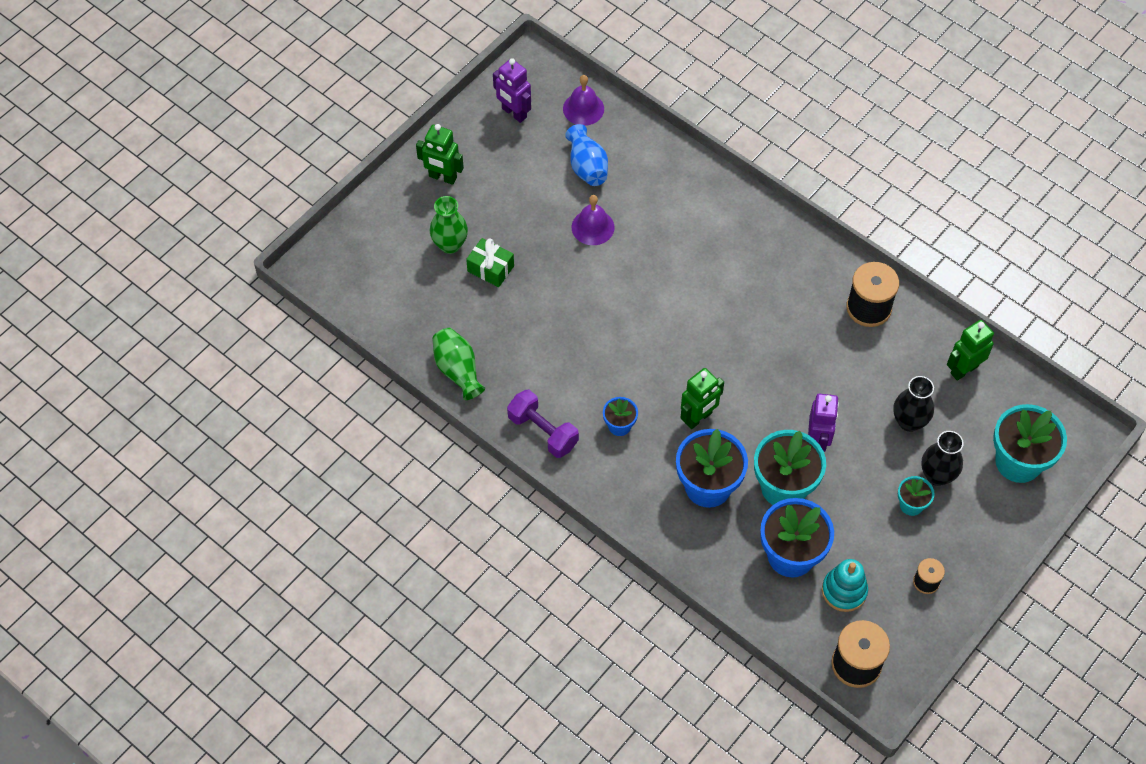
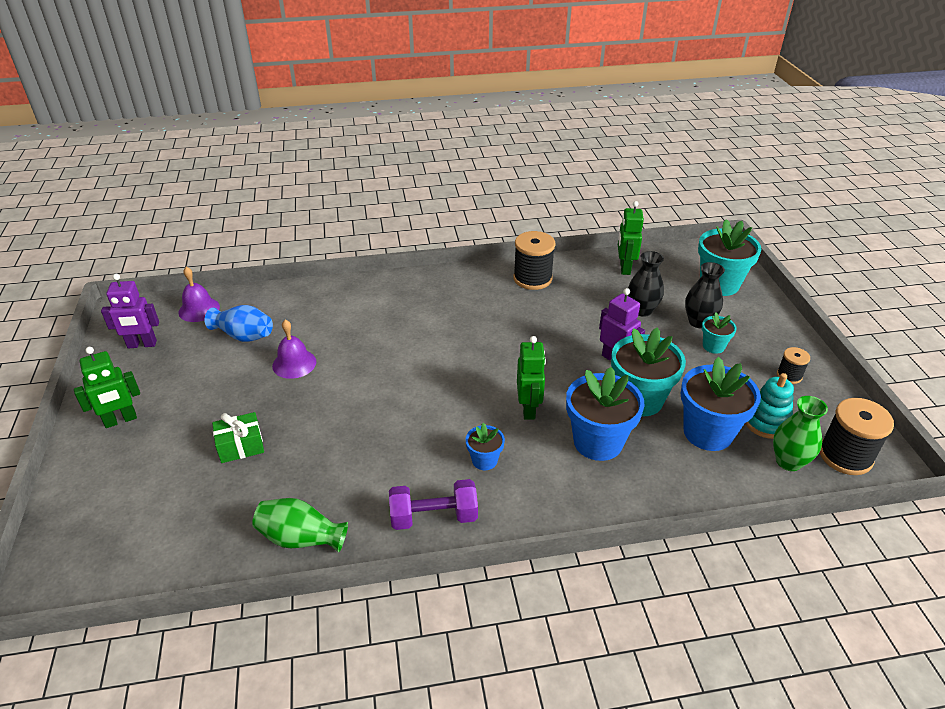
camera: 50 degrees left, 20 degrees down
(450, 244) = (182, 457): green vase -> green vase (788, 462)

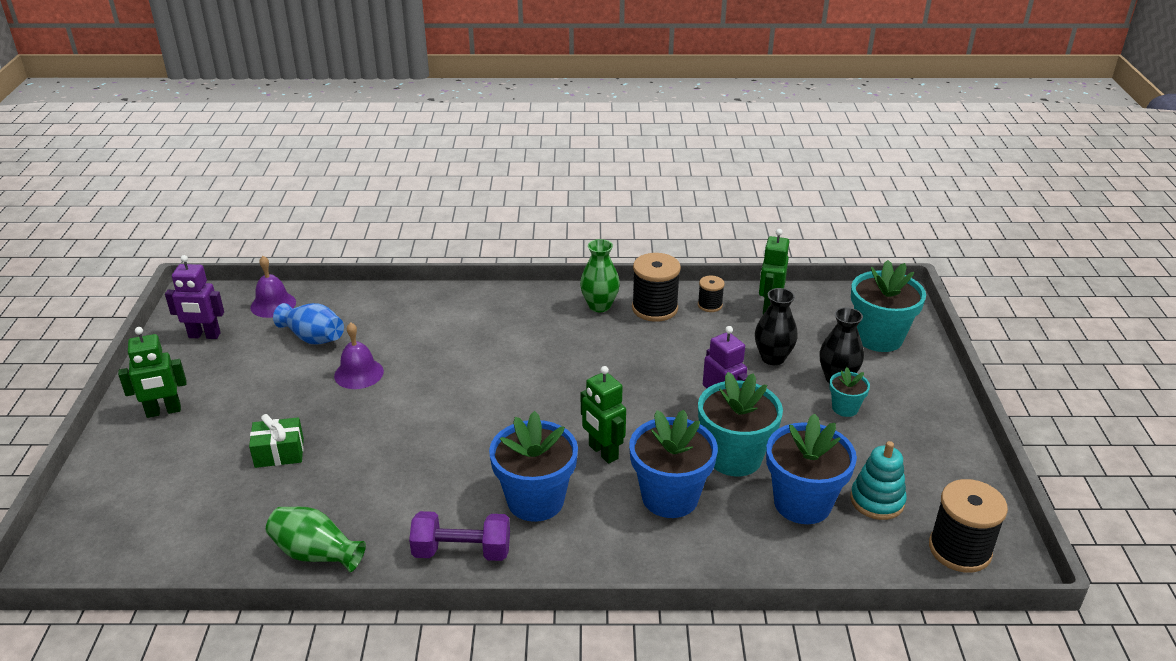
camera: 10 degrees right, 5 degrees down
(484, 460) = (535, 500): blue flower pot -> blue flower pot, size x1.97
(529, 409) = (603, 452): green robot -> green robot turned 135 degrees clockwise
(788, 462) = (887, 547): green vase -> green vase (599, 306)
(789, 376) = (925, 452): black spool -> black spool (710, 305)

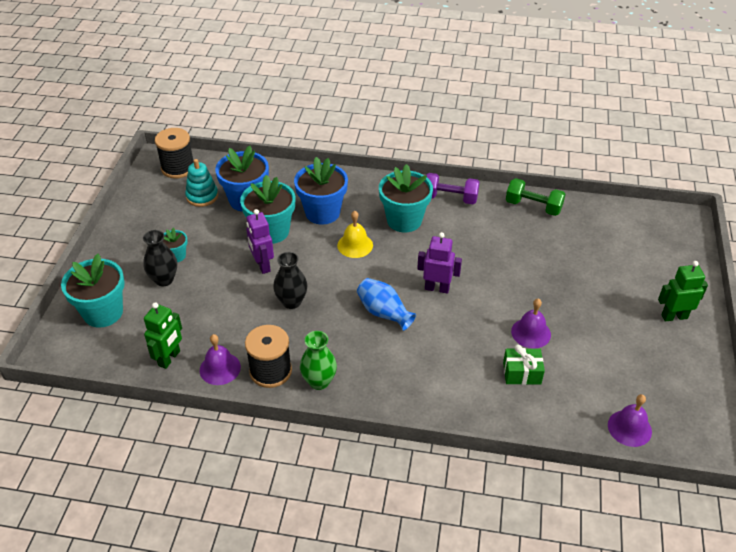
camera: 170 degrees left, 10 degrees up
(204, 336) = (679, 394): purple robot -> purple robot (437, 288)
(279, 453) = (574, 271): green gift -> green gift (522, 373)
(313, 338) = (578, 377): blue vase -> blue vase (384, 313)
(316, 554) = (533, 207): green vase -> green dumbbell
(535, 500) = (404, 220): blue flower pot -> turquoise flower pot
(603, 452) = (355, 245): green robot -> yellow bell
(710, 305) = (220, 368): black spool -> purple bell
(773, 358) = (199, 304): black vase -> black vase (291, 302)

